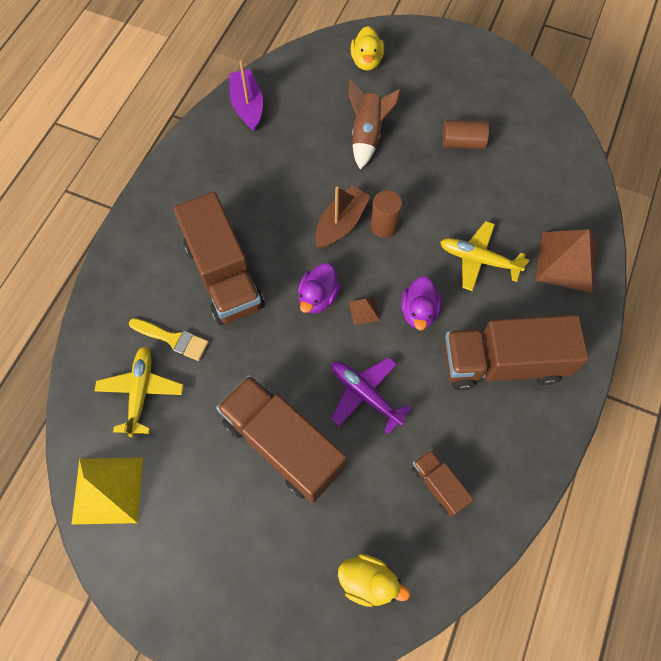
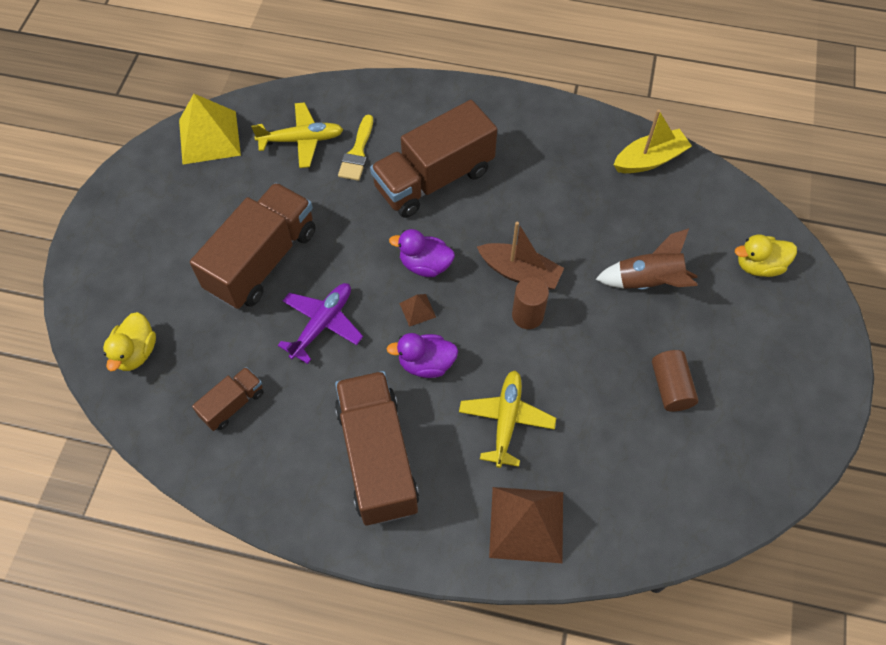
camera: 80 degrees right, 5 degrees down
(247, 106) = (650, 159): purple boat -> yellow boat

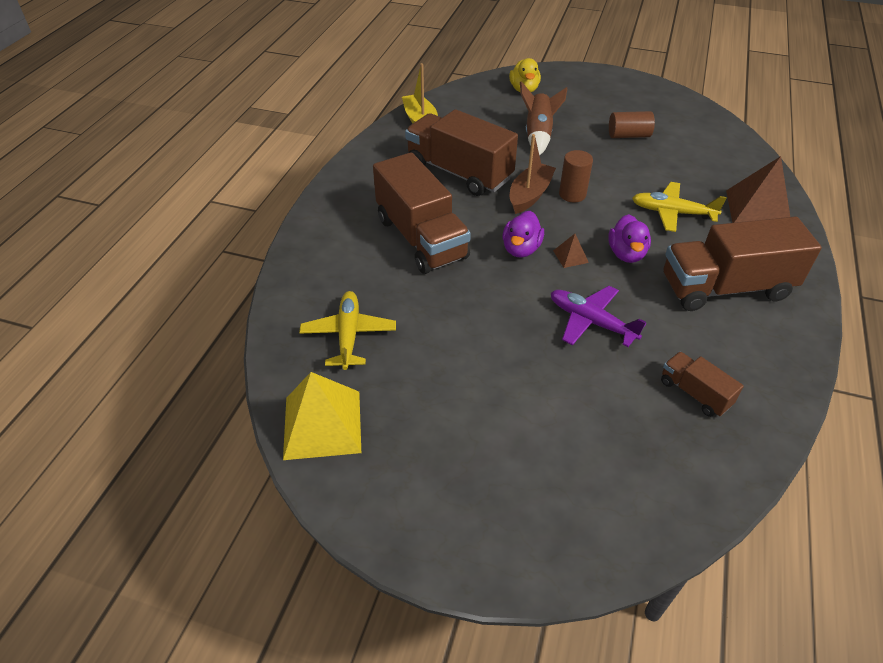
camera: 85 degrees left, 15 degrees down
(136, 352) = (644, 490): yellow duck -> none
(262, 260) = (513, 369): brown truck -> brown truck (459, 172)
(357, 152) = (377, 290): yellow brush -> none

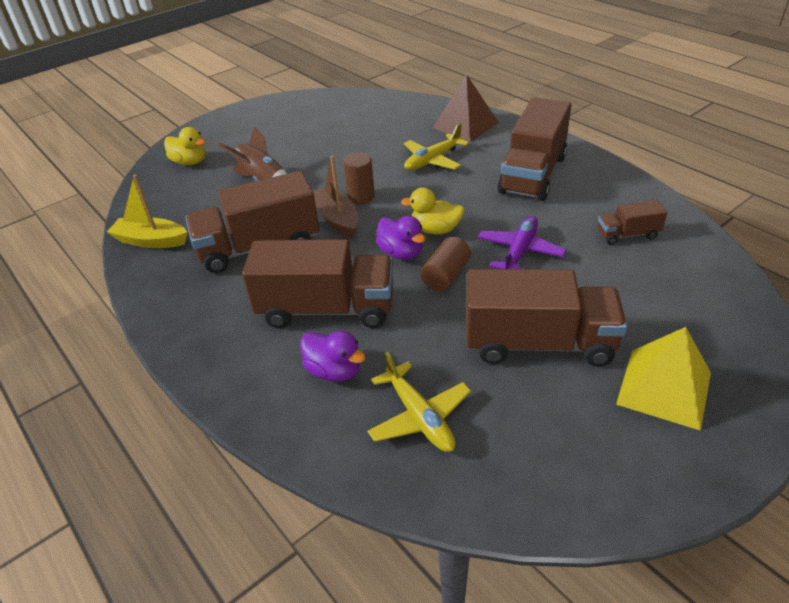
camera: 55 degrees left, 5 degrees down
(322, 424) = (532, 486): yellow pyramid -> yellow pyramid (664, 388)
(349, 335) = (419, 417): yellow plane -> yellow plane turned 150 degrees counterclockwise
(478, 376) = (538, 343): none -> brown truck
(570, 256) = (435, 230): brown pyramid -> yellow duck
(591, 321) = (519, 252): purple plane -> purple plane turned 135 degrees clockwise
(626, 254) = (458, 201): purple duck -> purple duck (334, 371)
(628, 135) = (320, 139): brown cylinder -> brown cylinder (446, 276)

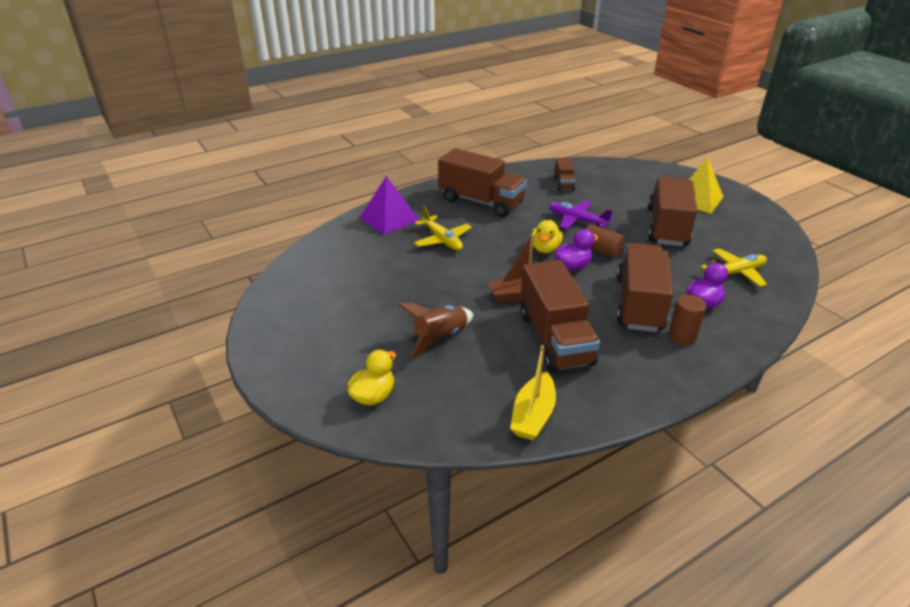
camera: 85 degrees left, 5 degrees down
(361, 197) = (488, 279): brown cylinder -> brown cylinder (682, 336)
(465, 125) = (389, 219): brown pyramid -> purple pyramid

